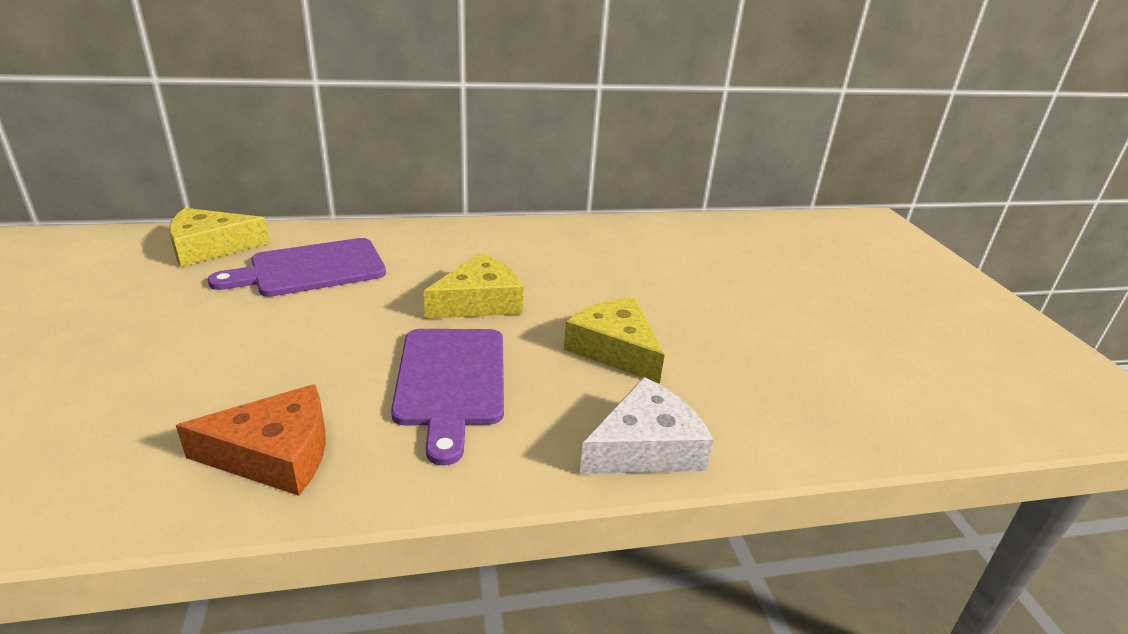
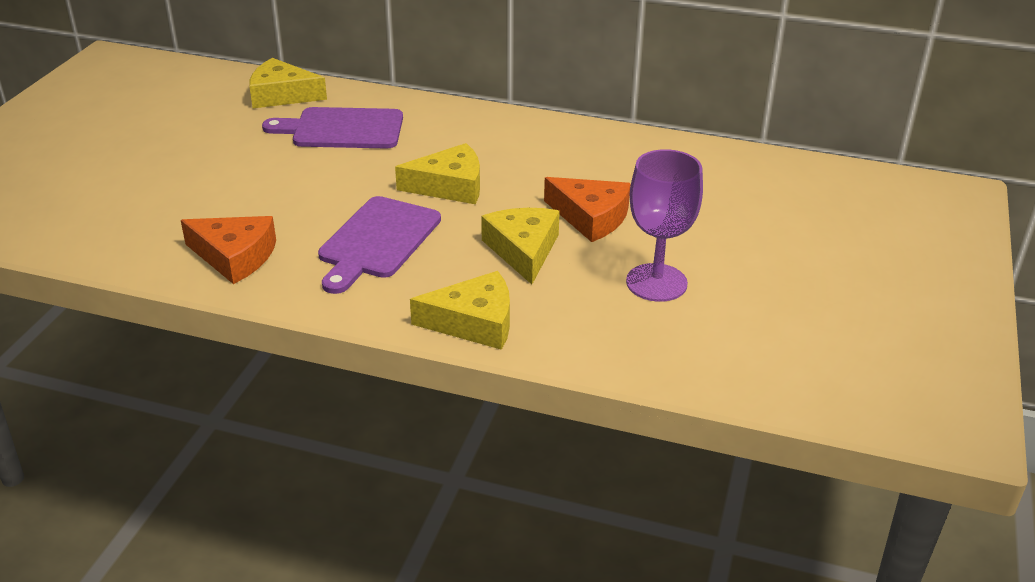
camera: 30 degrees right, 5 degrees up
(643, 300) = (591, 217): none -> orange cheese
(646, 446) = (474, 322): white cheese -> yellow cheese
(765, 348) = (656, 283): none -> purple goblet

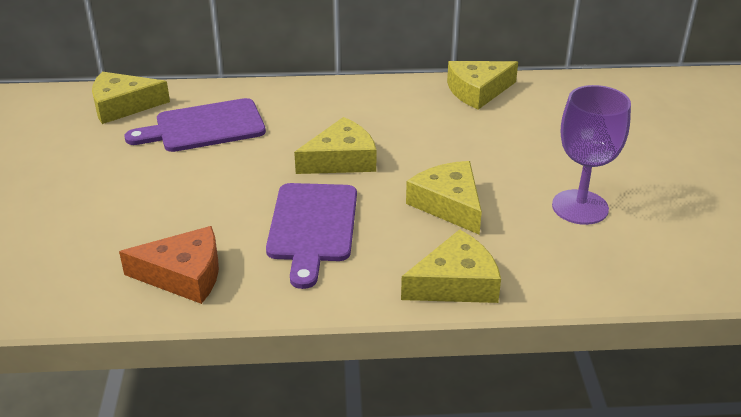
camera: 20 degrees left, 0 degrees up
(591, 217) = (483, 161): orange cheese -> none
(640, 147) = (477, 91): none -> yellow cheese

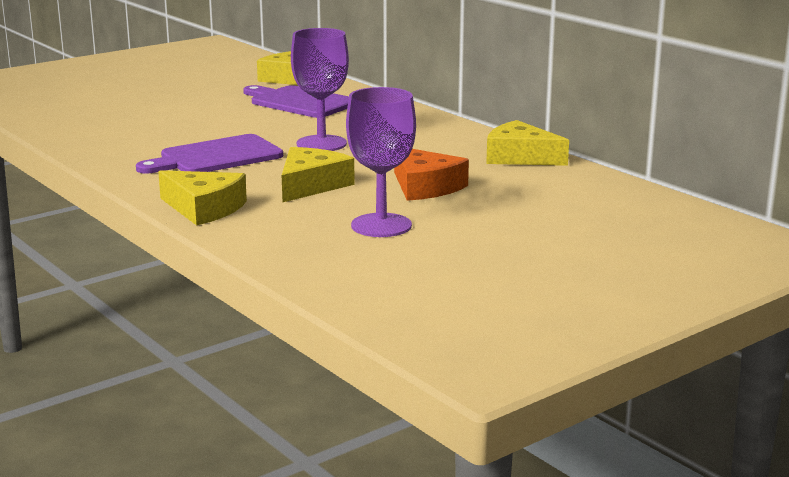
camera: 55 degrees right, 15 degrees down
(184, 275) = (112, 142): orange cheese -> orange cheese (425, 187)
(341, 159) = (321, 144): yellow cheese -> purple goblet

